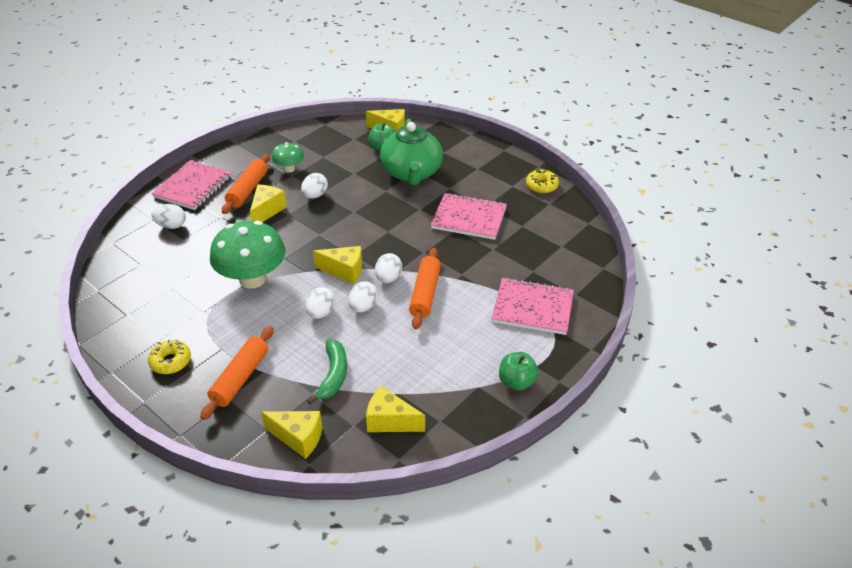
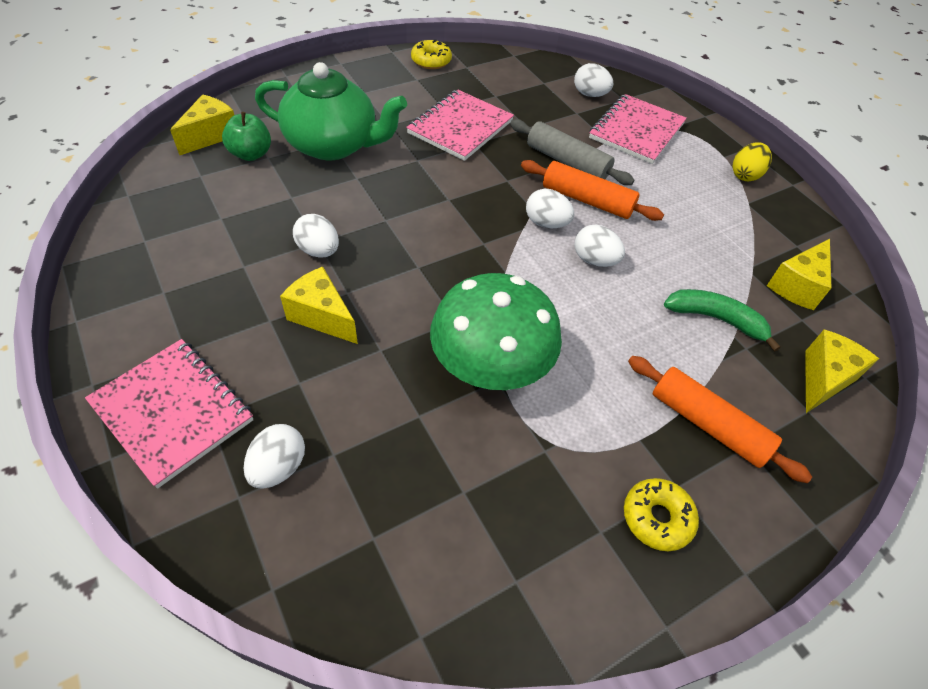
camera: 75 degrees left, 10 degrees up
(248, 190) = (243, 330): orange rolling pin -> none
(289, 169) = (223, 264): green mushroom -> none
(321, 313) = (594, 304): white egg -> white egg (590, 95)
(344, 271) = (514, 261): yellow cheese -> none
(464, 276) = (567, 162): none -> grey rolling pin
(517, 382) = (745, 175): green apple -> yellow egg

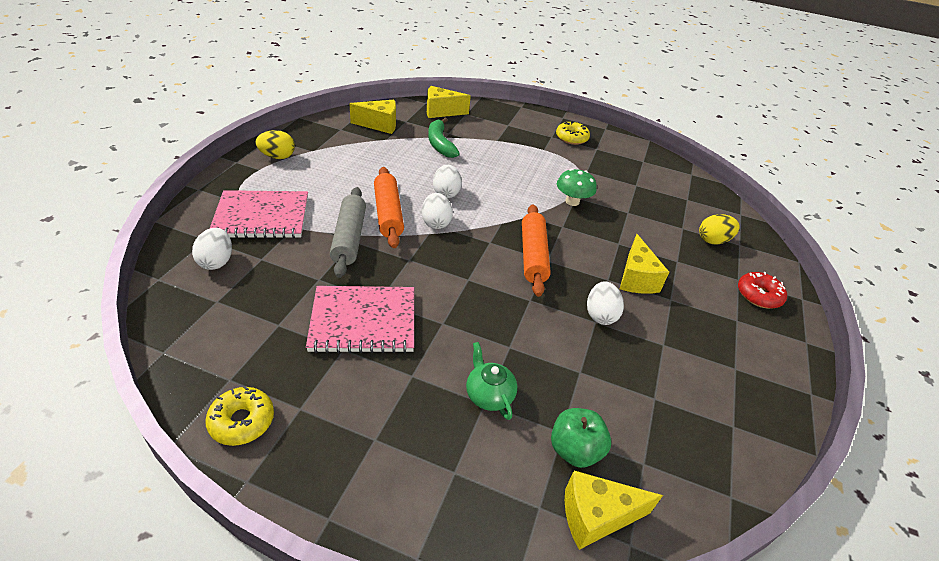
camera: 130 degrees left, 10 degrees down
(173, 411) = (758, 295): pink notebook -> red donut
(279, 467) = (713, 240): white egg -> yellow egg
(334, 145) = (489, 394): green teapot -> green teapot, size x0.45
(490, 368) = (572, 201): green mushroom -> green mushroom, size x0.51
(707, 424) = (510, 135): orange rolling pin -> orange rolling pin (533, 256)

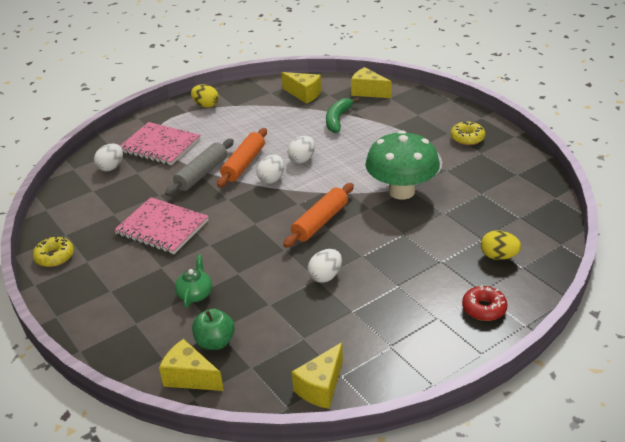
camera: 40 degrees right, 5 degrees down
(572, 201) = (401, 191): green mushroom -> green mushroom, size x1.96
(636, 278) = (386, 262): yellow cheese -> yellow cheese (321, 387)

